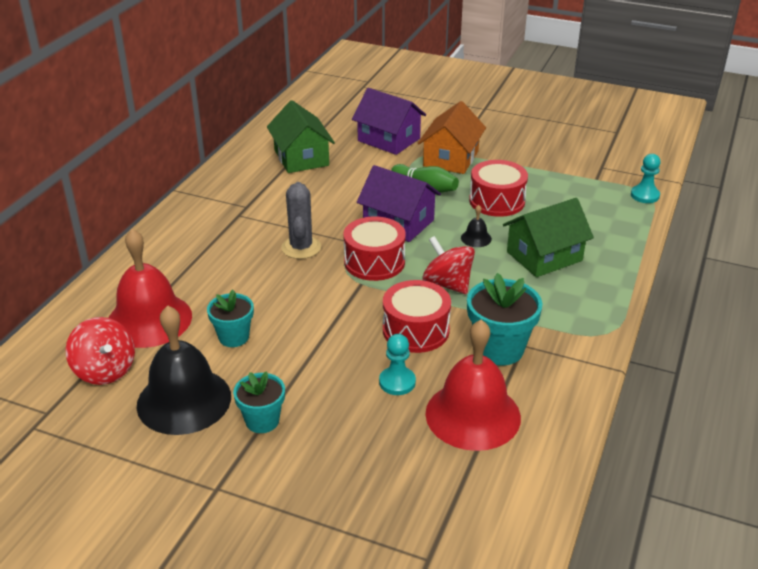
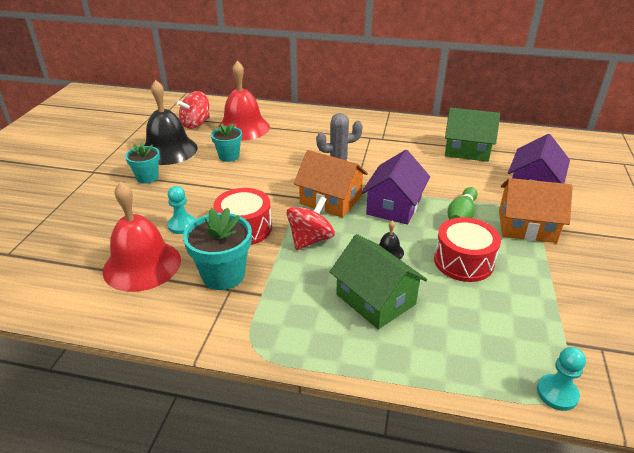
camera: 80 degrees right, 0 degrees up
(301, 158) = (467, 150): green house -> green house turned 45 degrees clockwise
(374, 262) = (330, 200): red drum -> orange house

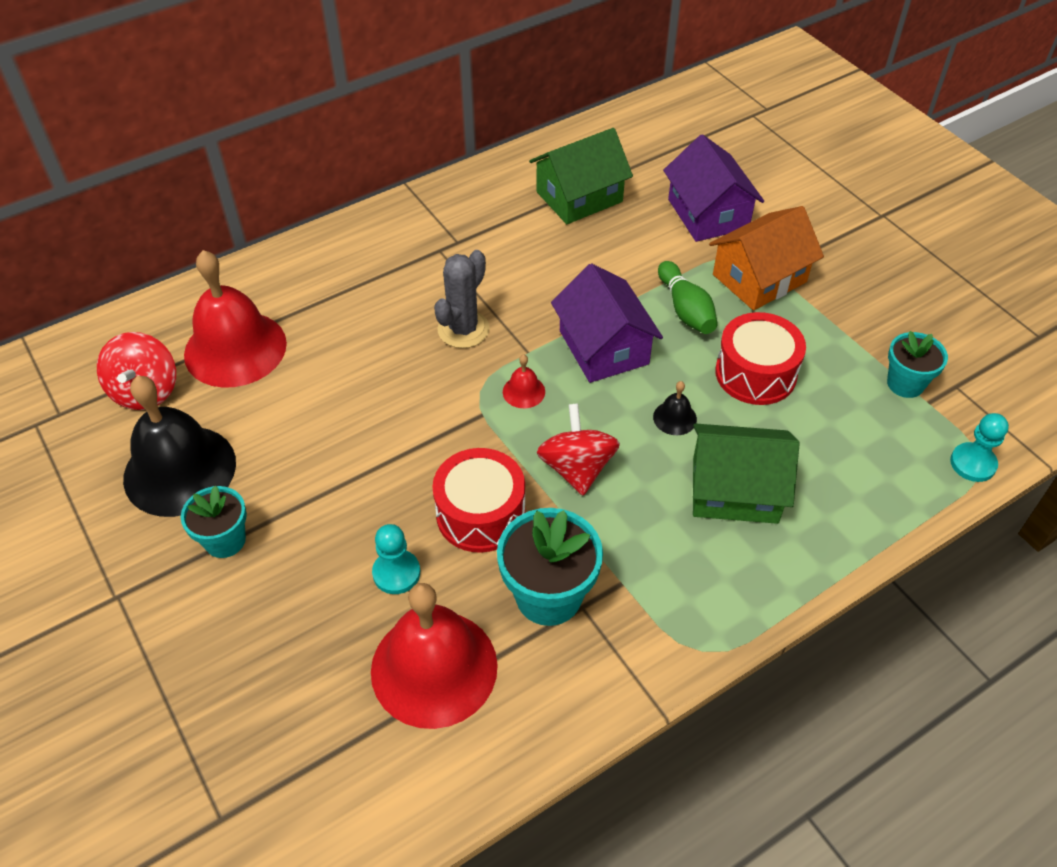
camera: 45 degrees left, 15 degrees up
(229, 156) = (291, 416): turquoise flower pot -> turquoise flower pot (905, 384)
(330, 200) = (523, 391): orange house -> red bell

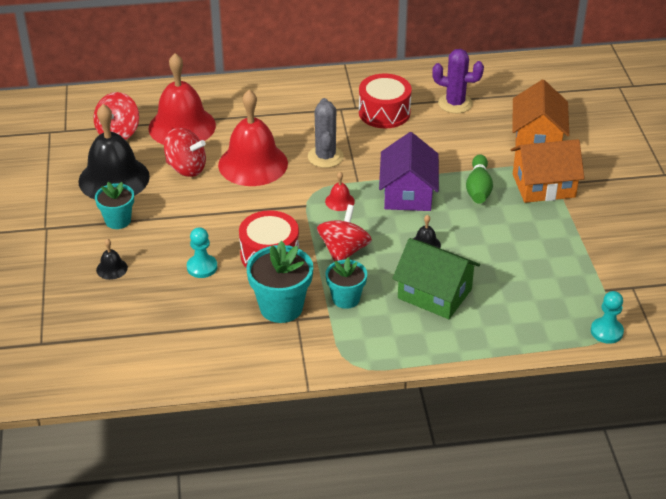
camera: 25 degrees right, 10 degrees down
(261, 630) = (112, 268): none -> black bell
(279, 414) = (186, 168): none -> red spinning top
(434, 668) = (193, 318): red bell -> red bell (253, 164)
(463, 329) = (325, 157): grey cactus -> grey cactus turned 60 degrees counterclockwise
(579, 197) = (455, 103): green house -> purple cactus
(708, 214) = (537, 138): purple house -> orange house
(755, 373) = (498, 237): red drum -> red drum (384, 112)
(905, 384) = (597, 274): turquoise flower pot -> turquoise flower pot (346, 299)

